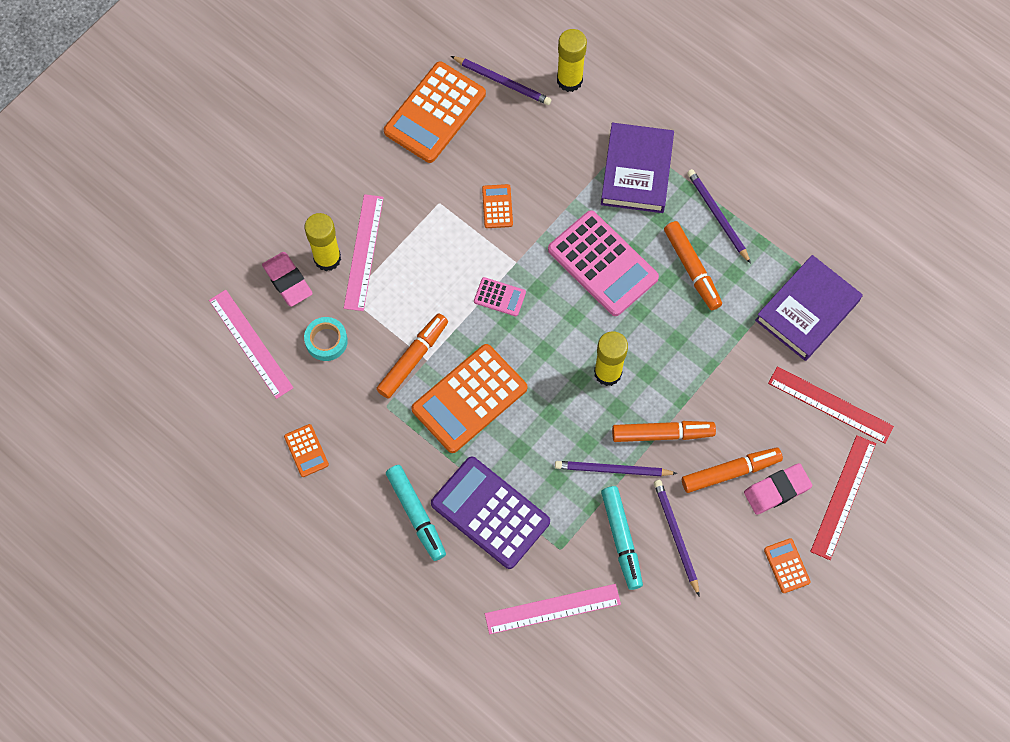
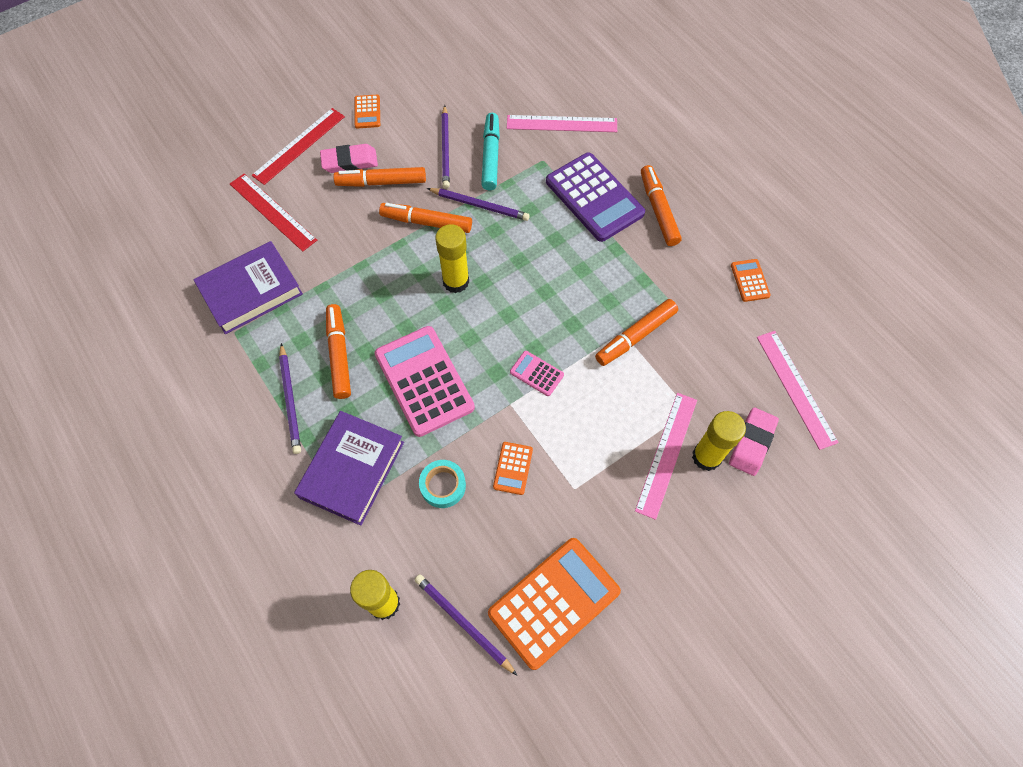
camera: 165 degrees left, 5 degrees down
(288, 281) = (752, 443): pink eraser -> pink eraser turned 45 degrees clockwise
(326, 341) = (718, 373): turquoise tape -> turquoise tape (443, 486)
(416, 514) = (658, 210): turquoise marker -> orange marker
(469, 399) = (590, 289): orange calculator -> none

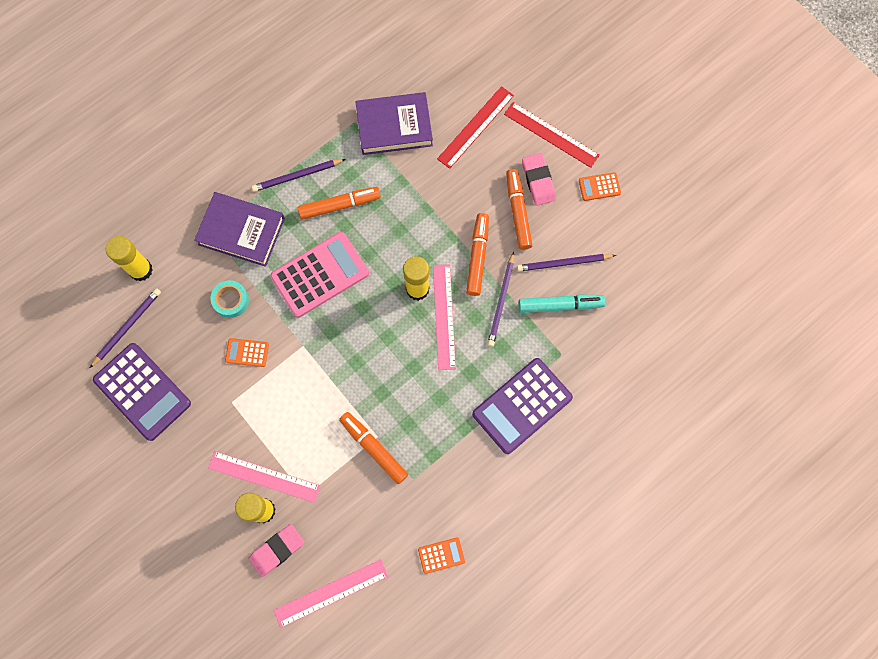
camera: 85 degrees right, 10 degrees up
(251, 291) = (394, 126): purple book -> purple book turned 60 degrees counterclockwise
(536, 373) = (332, 365): pink calculator -> none
(554, 602) = (142, 391): orange calculator -> purple calculator
(561, 124) = (609, 370): pink ruler -> pink ruler (444, 316)
(658, 210) = (514, 468): orange marker -> none
(752, 443) = (277, 550): pink eraser -> pink eraser turned 60 degrees counterclockwise

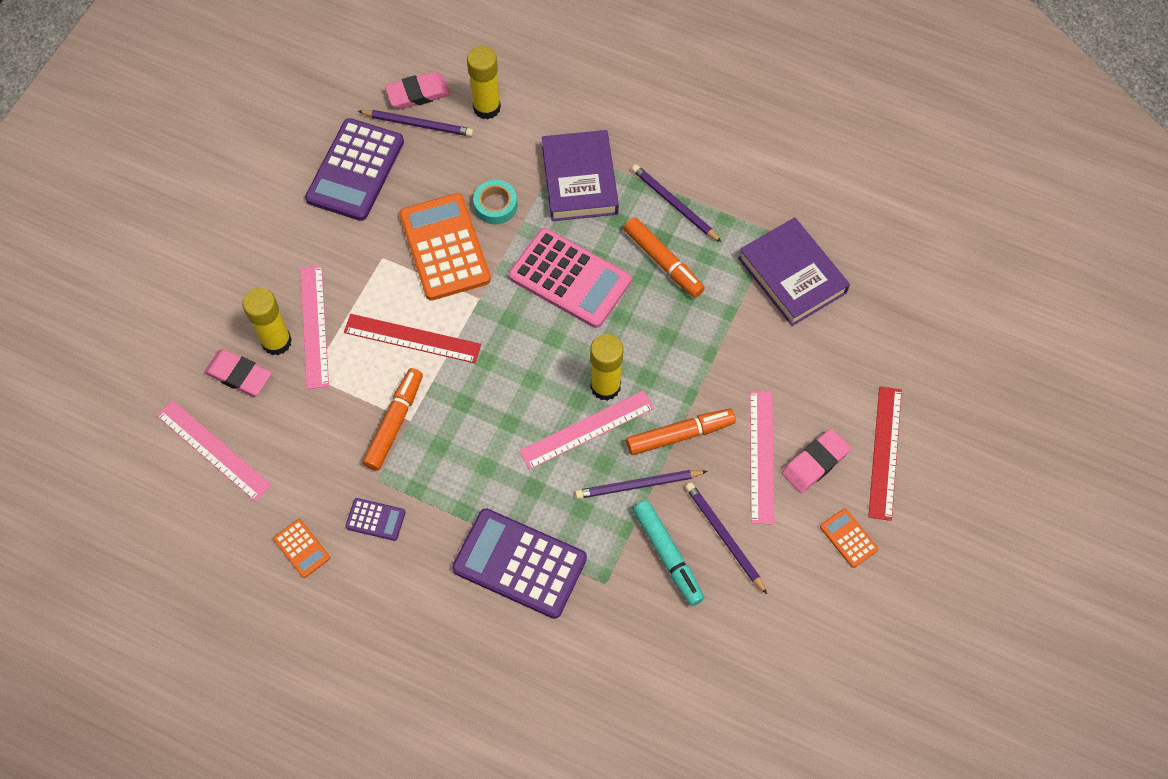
camera: 65 degrees right, 10 degrees down
(98, 315) = (418, 94): none -> pink eraser
(247, 352) = (444, 247): orange calculator -> orange calculator, size x2.18
(443, 493) = (375, 519): none -> purple calculator
(475, 127) = (843, 362): red ruler -> red ruler (412, 338)
(518, 212) = (762, 456): orange marker -> pink ruler

